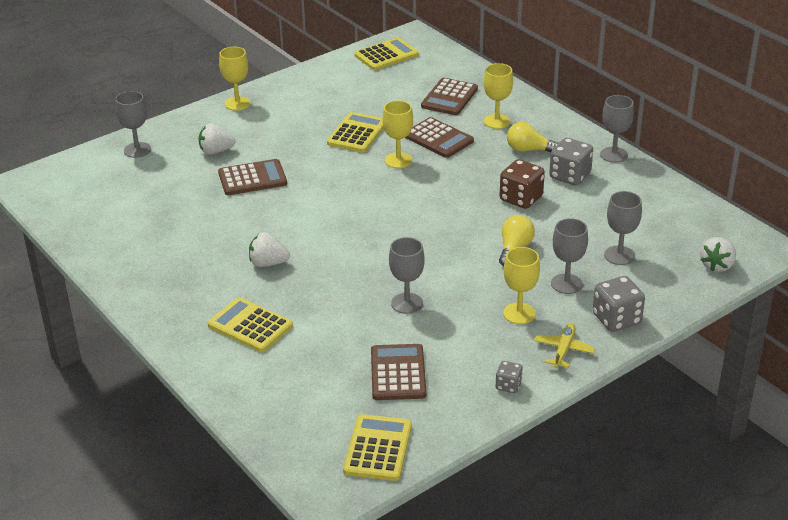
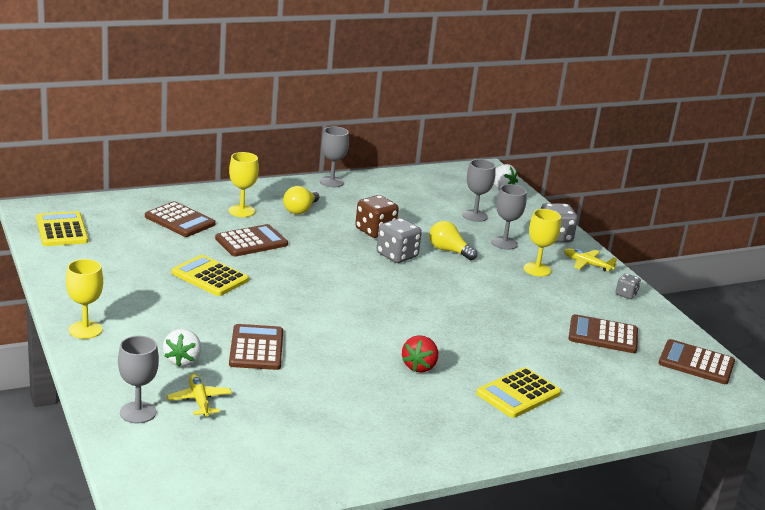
camera: 80 degrees left, 10 degrees down
(164, 170) = (199, 400): none -> yellow plane
(268, 263) = (419, 366): white strawberry -> red strawberry
(378, 448) = (696, 363): yellow calculator -> brown calculator
(398, 160) = (276, 267): yellow goblet -> none
(407, 303) = (508, 311): grey goblet -> none
(570, 176) = (352, 205): grey dice -> grey dice (397, 255)

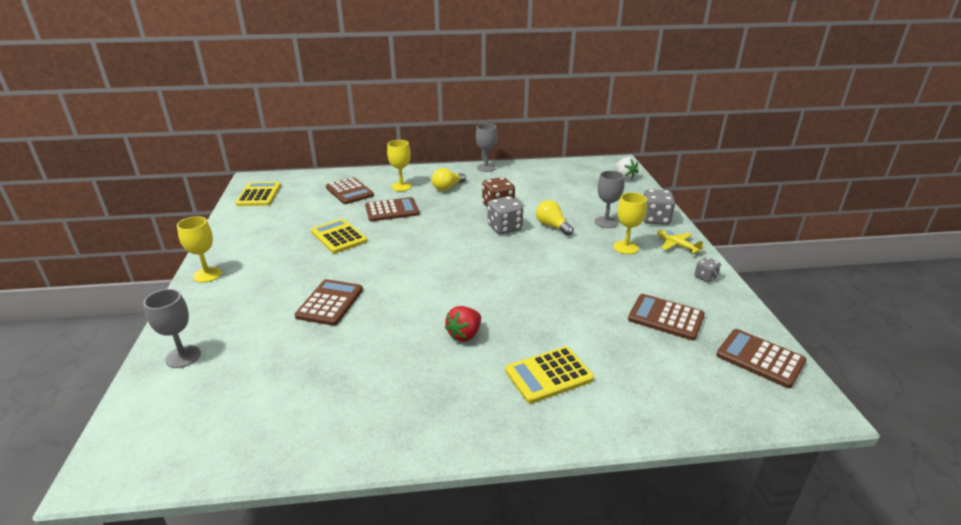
camera: 20 degrees right, 5 degrees up
(182, 360) = (260, 309): white strawberry -> none
(199, 400) = (243, 350): yellow plane -> none
(475, 216) = (590, 198): grey goblet -> none

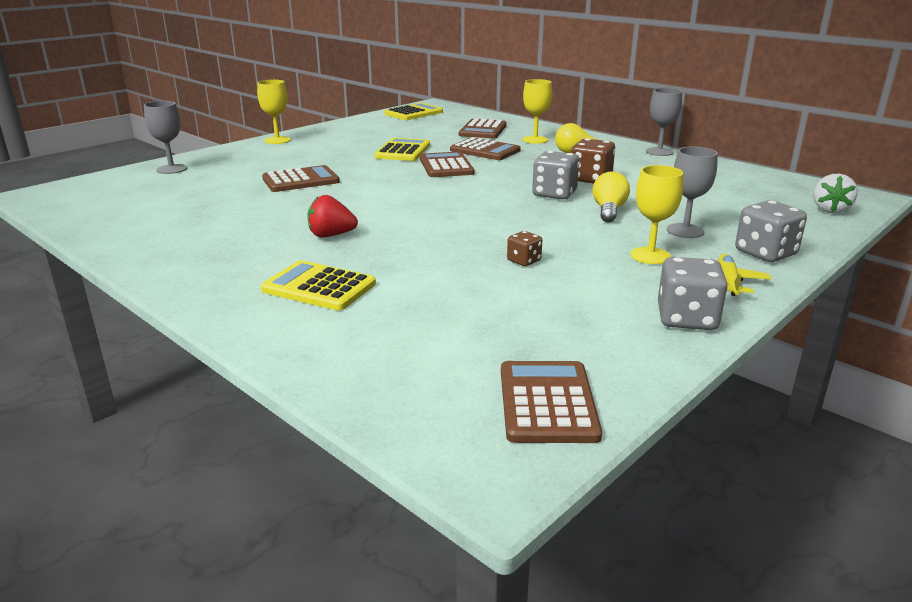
camera: 50 degrees right, 5 degrees down
(591, 285) = (524, 261): none -> brown dice
(665, 317) = (533, 317): brown calculator -> brown calculator (446, 166)
(705, 277) = (686, 319): grey dice -> grey dice, size x1.80

